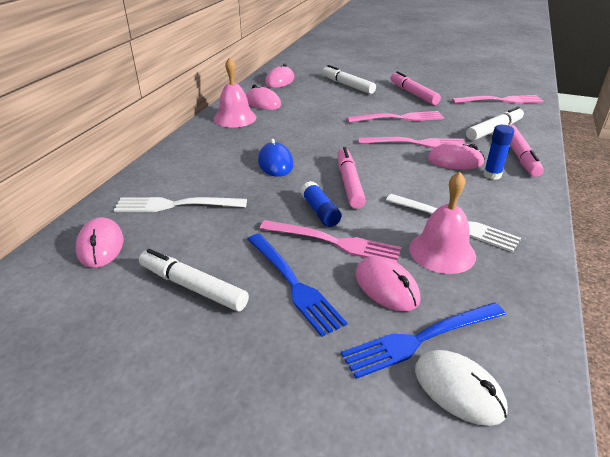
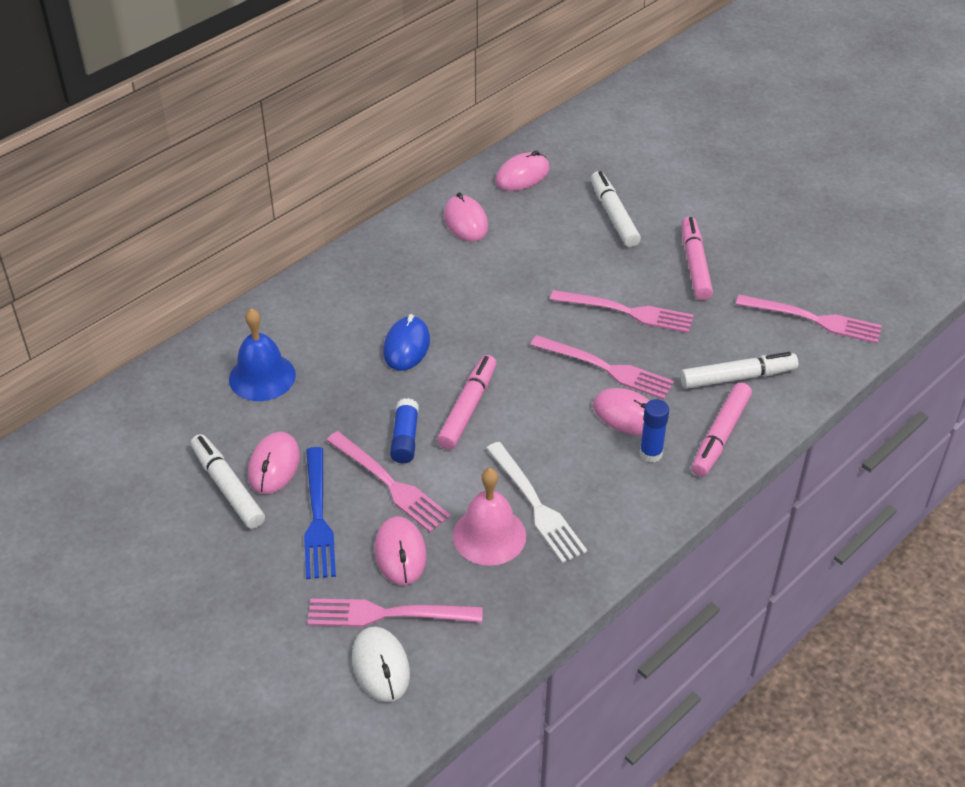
camera: 25 degrees right, 10 degrees up
(100, 246) = (168, 408): pink mouse -> pink mouse (274, 466)
(175, 205) = (262, 377): white fork -> blue bell
(235, 118) = (409, 244): pink bell -> none
(420, 339) = (386, 614): blue fork -> pink fork

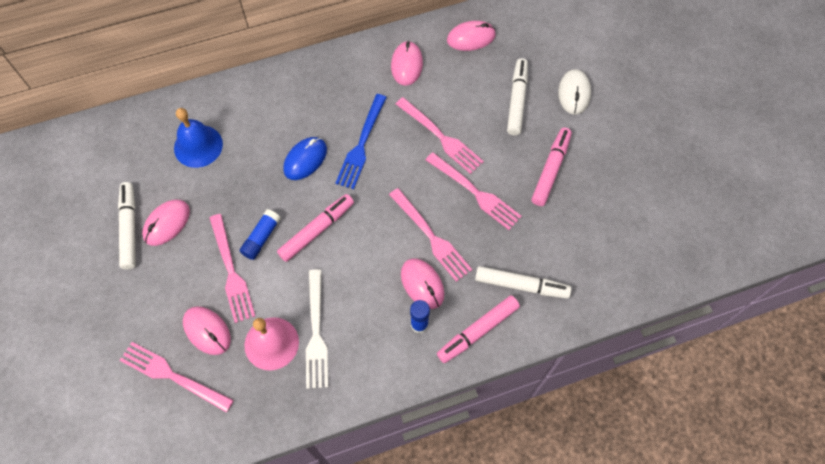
camera: 25 degrees right, 20 degrees up
(318, 518) = (171, 279): blue fork -> blue fork (361, 145)
(381, 666) = (146, 415): white mouse -> white mouse (574, 93)
(400, 553) = (207, 331): pink mouse -> pink mouse turned 60 degrees counterclockwise
(814, 319) = (611, 257): pink fork -> pink fork (441, 137)

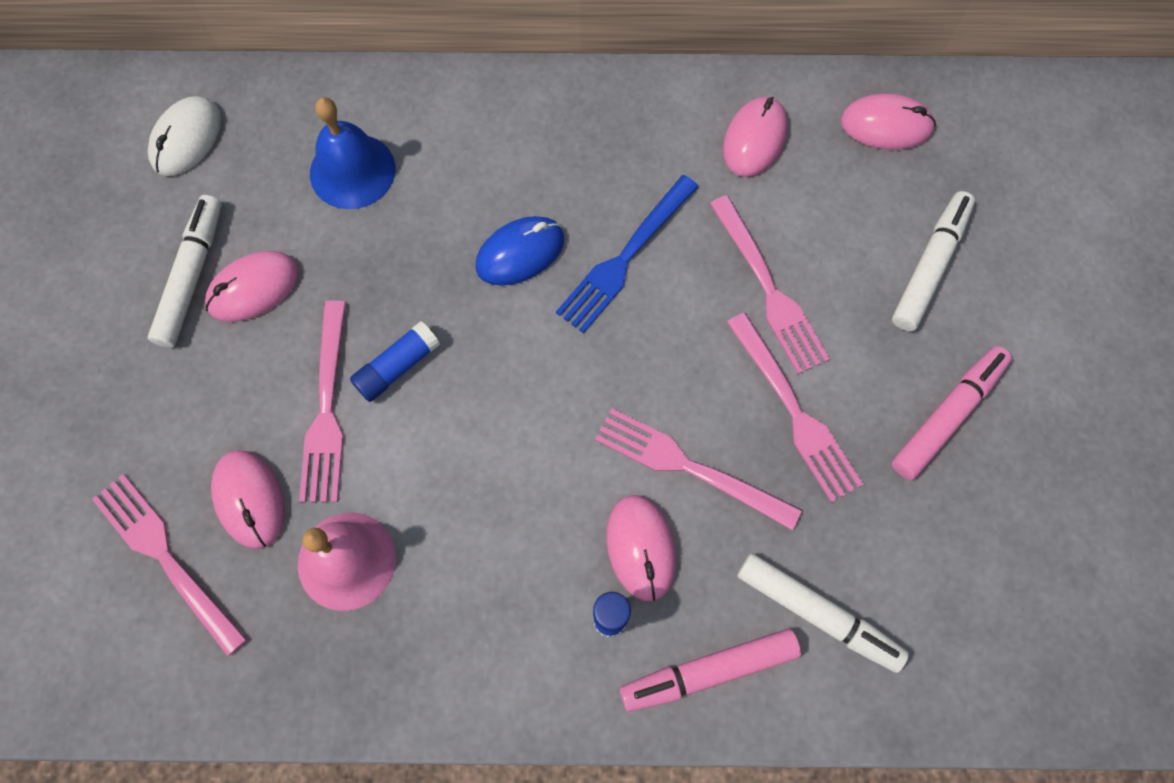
camera: 20 degrees right, 5 degrees up
(316, 333) = (427, 570): white fork -> none
(317, 230) = (494, 386): pink marker -> none
(431, 237) = (688, 467): pink fork -> pink fork turned 135 degrees clockwise
(574, 93) = (1040, 286): white mouse -> white mouse (186, 139)

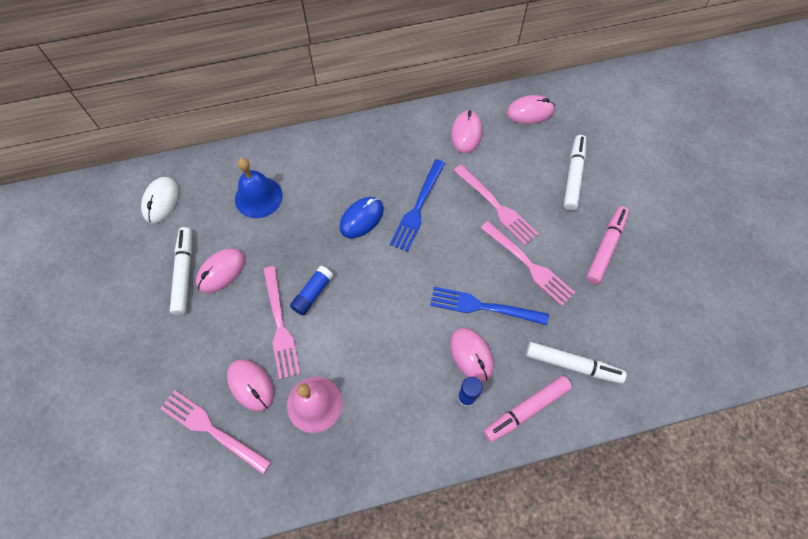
camera: 15 degrees left, 5 degrees down
(688, 467) = (483, 307): pink fork -> blue fork

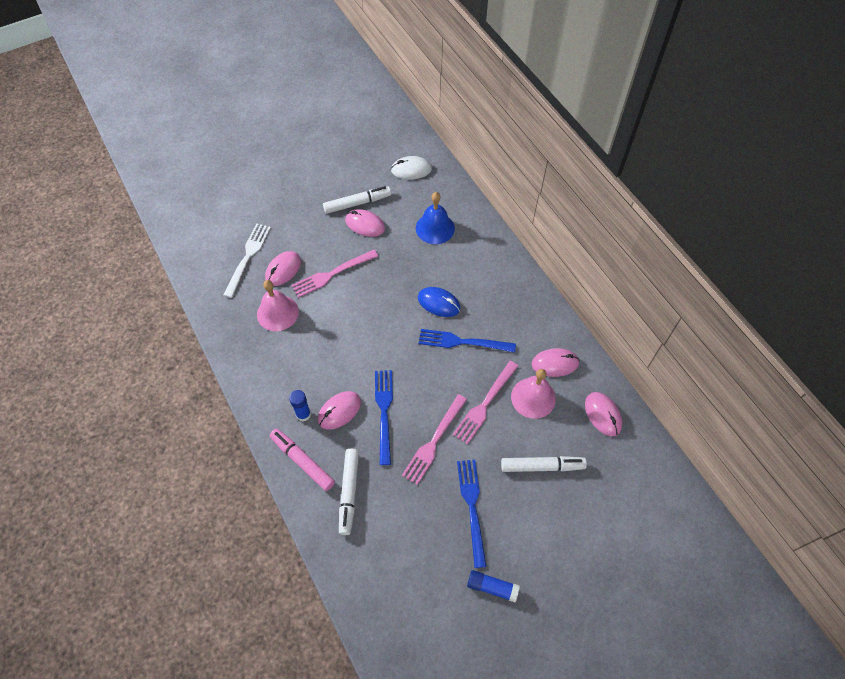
camera: 75 degrees right, 5 degrees down
(211, 429) = (248, 257): pink fork -> white fork
(313, 293) = (363, 287): blue glue stick -> blue glue stick (492, 587)
(499, 162) = (533, 397): none -> pink bell
(606, 247) = (472, 507): pink marker -> blue fork

